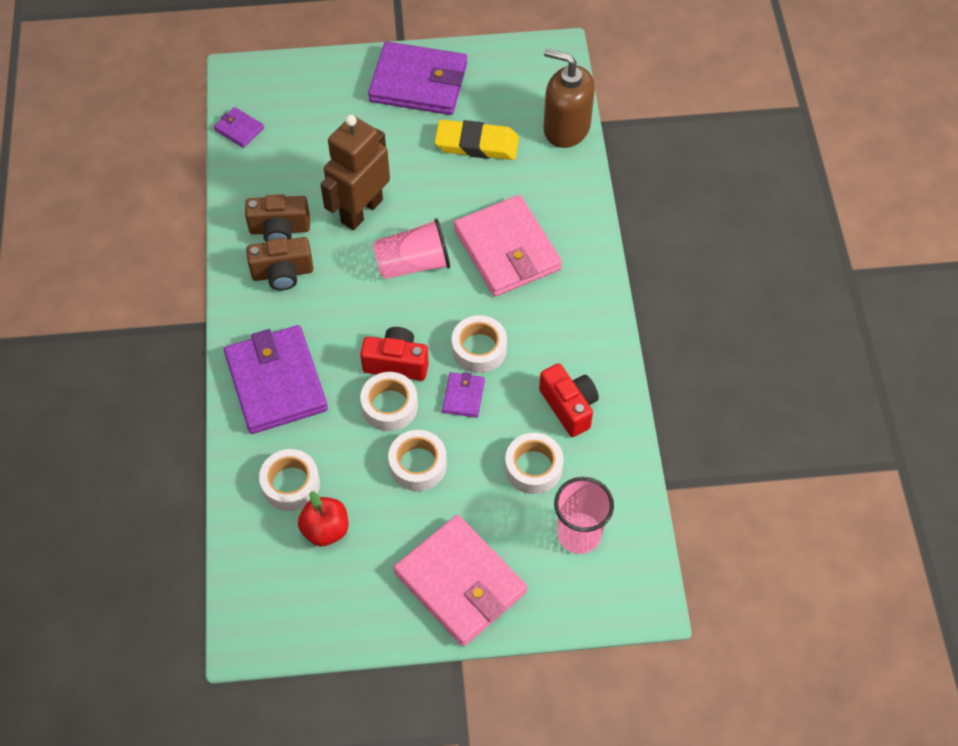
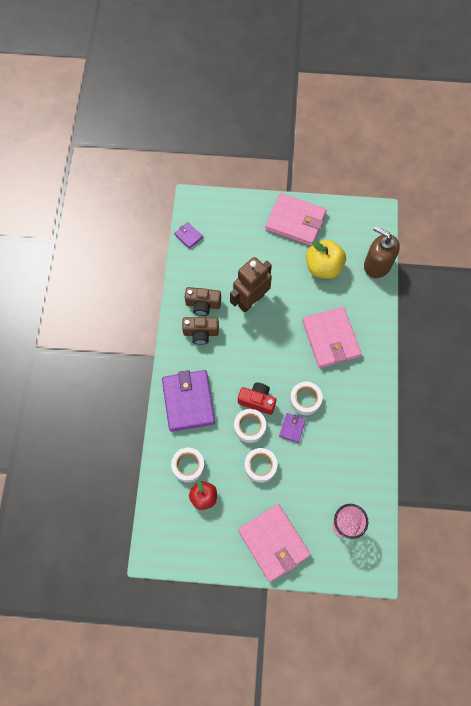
camera: 10 degrees right, 10 degrees up
(413, 264) = (275, 339): pink cup -> none
(418, 83) = (295, 221): purple wallet -> pink wallet
(477, 144) = (323, 267): yellow eraser -> yellow apple
(533, 467) = (325, 479): white tape -> none
(569, 406) = (351, 445): red camera -> none

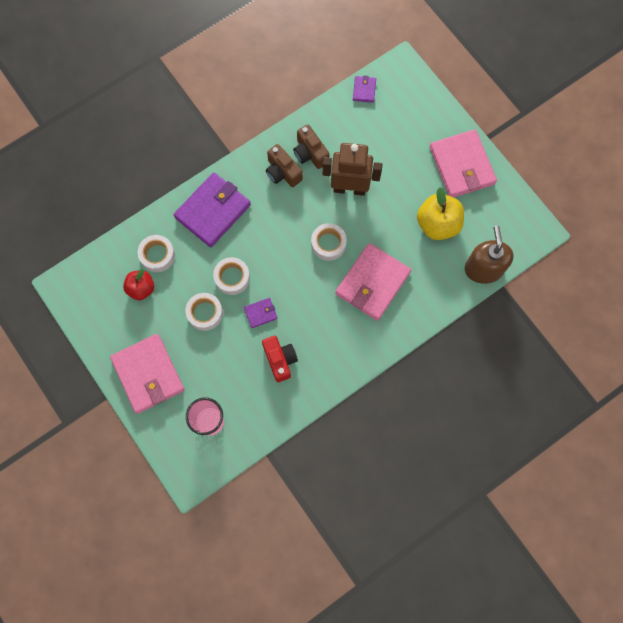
camera: 50 degrees right, 5 degrees up
(257, 400) = (261, 266): red camera -> red camera (280, 360)
(273, 542) = (148, 374): pink wallet -> pink wallet turned 45 degrees counterclockwise
(305, 400) = (296, 304): white tape -> white tape (328, 244)

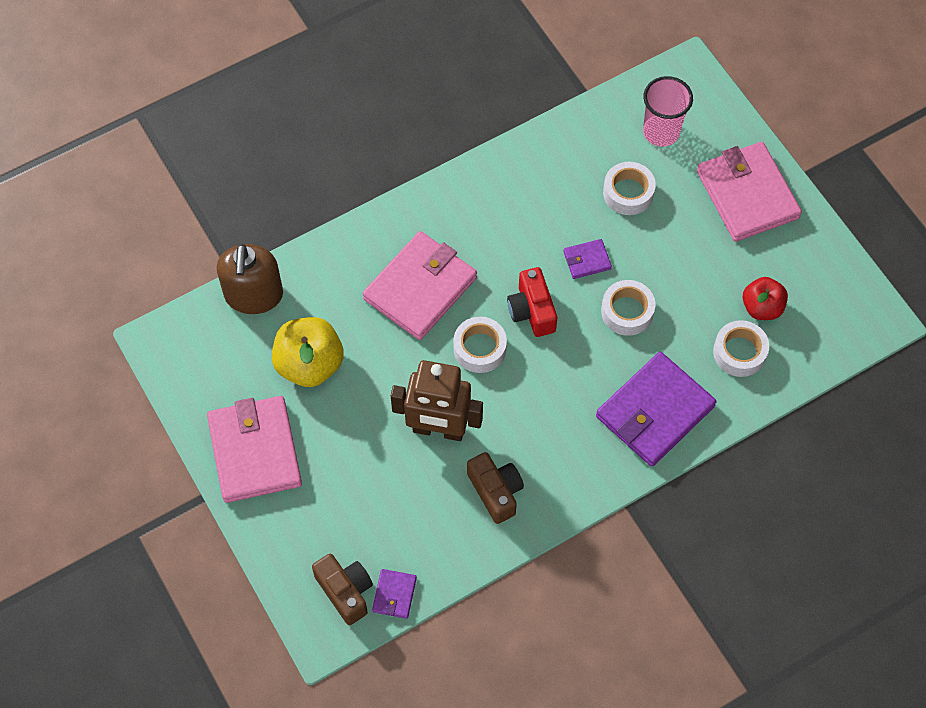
camera: 175 degrees left, 10 degrees down
(205, 313) = (667, 267): white tape -> white tape (628, 193)
(280, 360) = (562, 198): red camera -> red camera (532, 311)
(282, 172) = (542, 464): brown camera -> brown camera (345, 591)

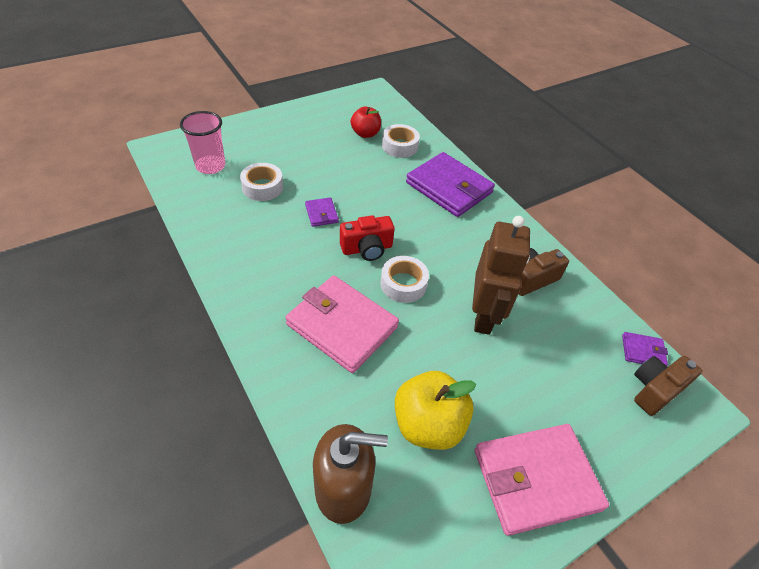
camera: 95 degrees left, 15 degrees down
(627, 311) = (368, 195): white tape -> none
(747, 195) = (275, 131): pink wallet -> none

